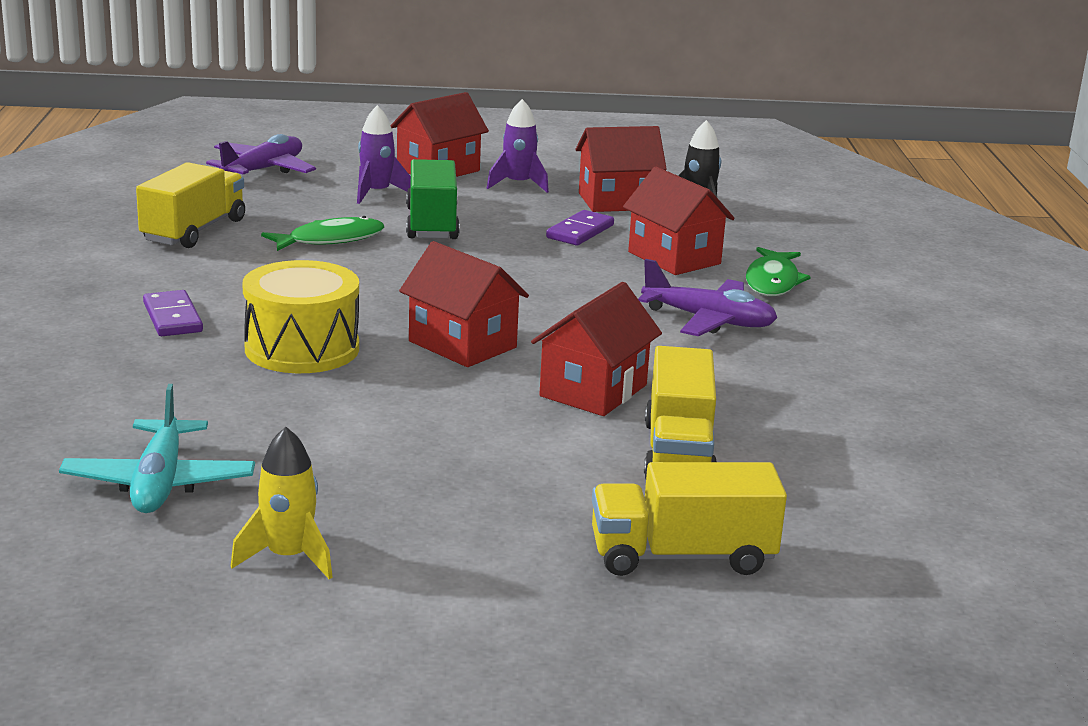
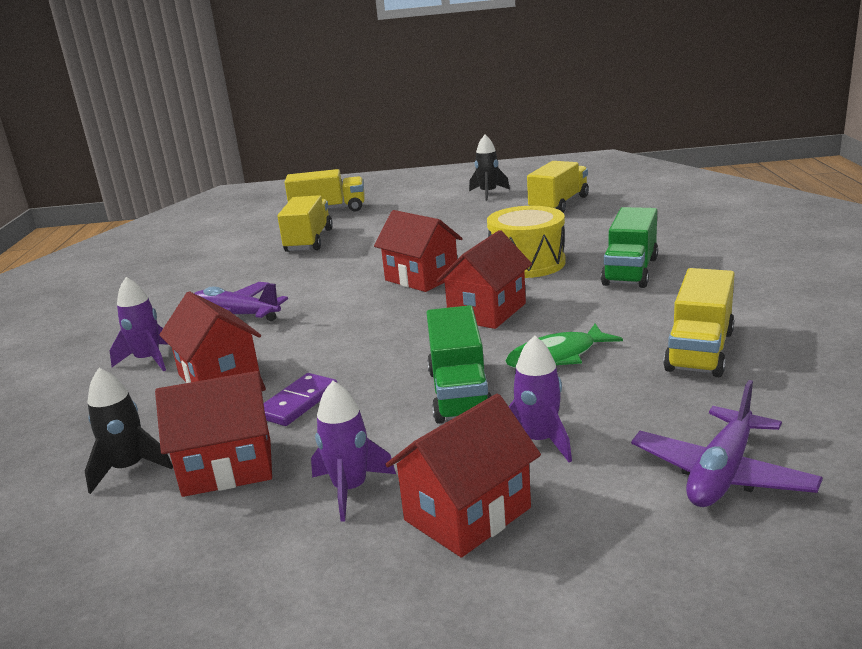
camera: 175 degrees left, 0 degrees up
(159, 483) = (559, 204): turquoise plane -> yellow truck
(173, 317) = (630, 271): purple domino -> green truck
(288, 557) = (488, 193): yellow rocket -> black rocket
(593, 390) = (342, 262): red house -> red house (487, 312)
(772, 281) = (148, 360): green fish -> purple rocket

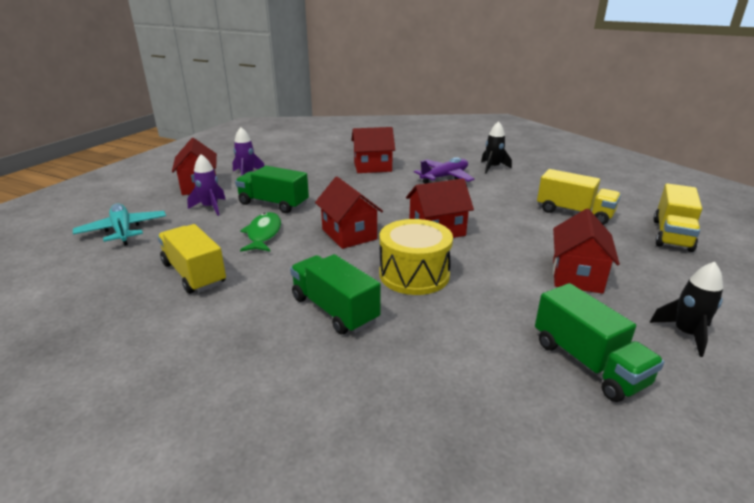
camera: 115 degrees right, 5 degrees up
(129, 468) = (321, 150): black rocket -> black rocket (492, 168)
(148, 360) = (413, 158): purple rocket -> none
(228, 467) = (295, 161): red house -> red house (576, 276)
(298, 403) = (323, 176): purple domino -> none
(559, 204) = (588, 363): yellow truck -> green truck
(722, 473) = (123, 231): purple plane -> turquoise plane

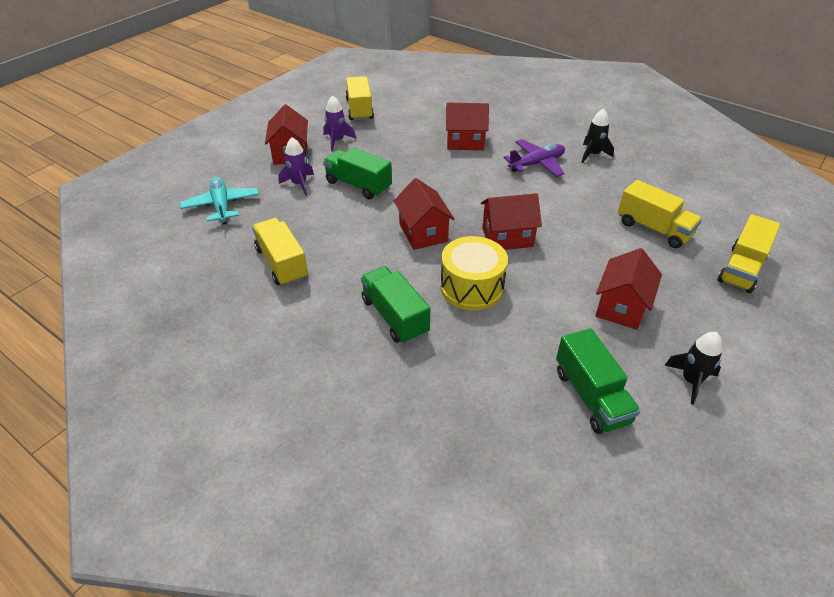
camera: 10 degrees right, 15 degrees up
(263, 234) = (345, 224): green fish -> none
(266, 153) = (359, 109): none -> yellow truck

